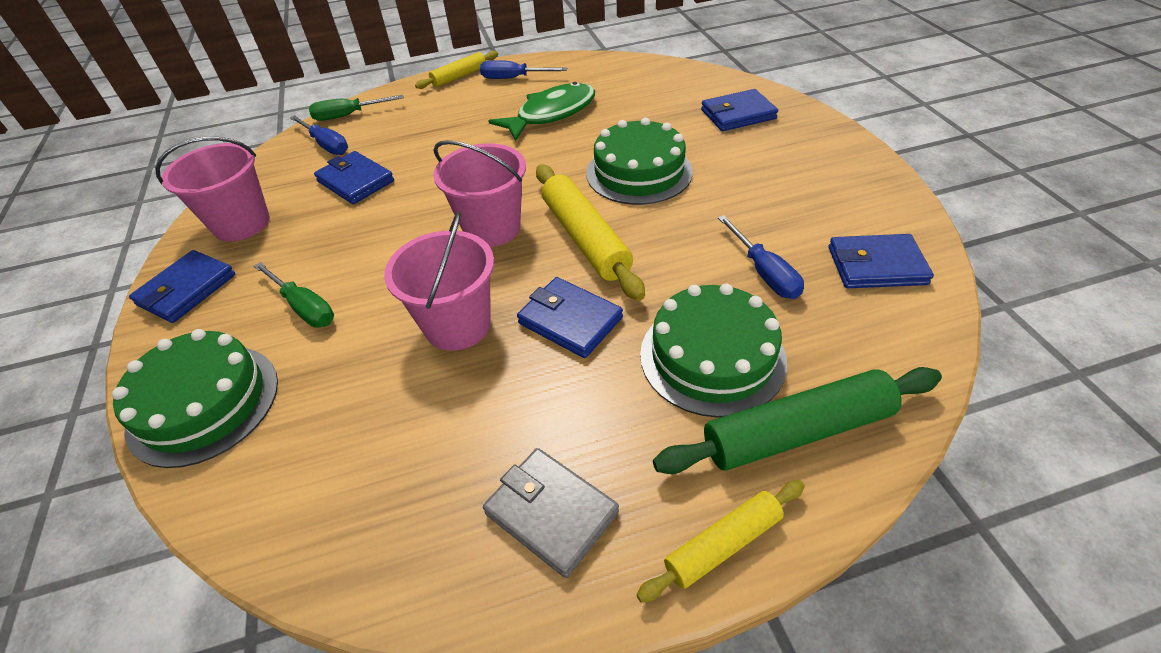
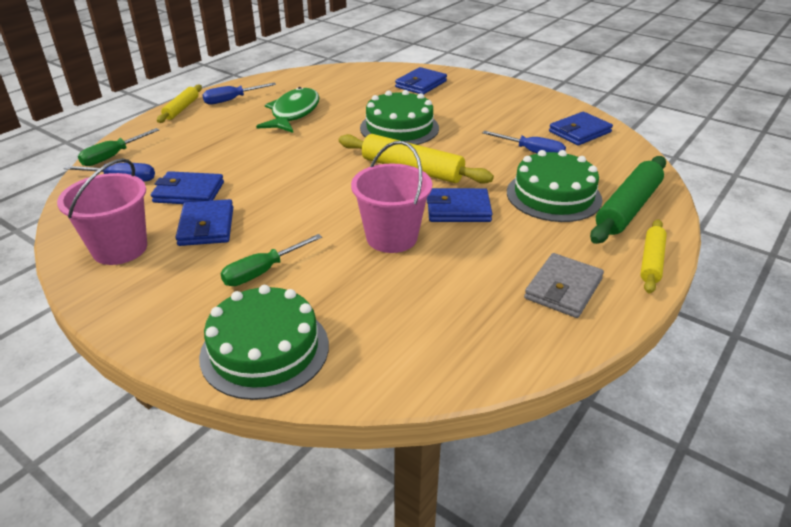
camera: 40 degrees left, 10 degrees down
(187, 290) = (135, 302): blue wallet -> blue wallet (206, 226)
(304, 307) = (263, 272): green screwdriver -> green screwdriver turned 135 degrees clockwise
(492, 228) = (342, 184): pink bucket -> none
(551, 513) = (563, 289): grey wallet -> grey wallet turned 60 degrees counterclockwise

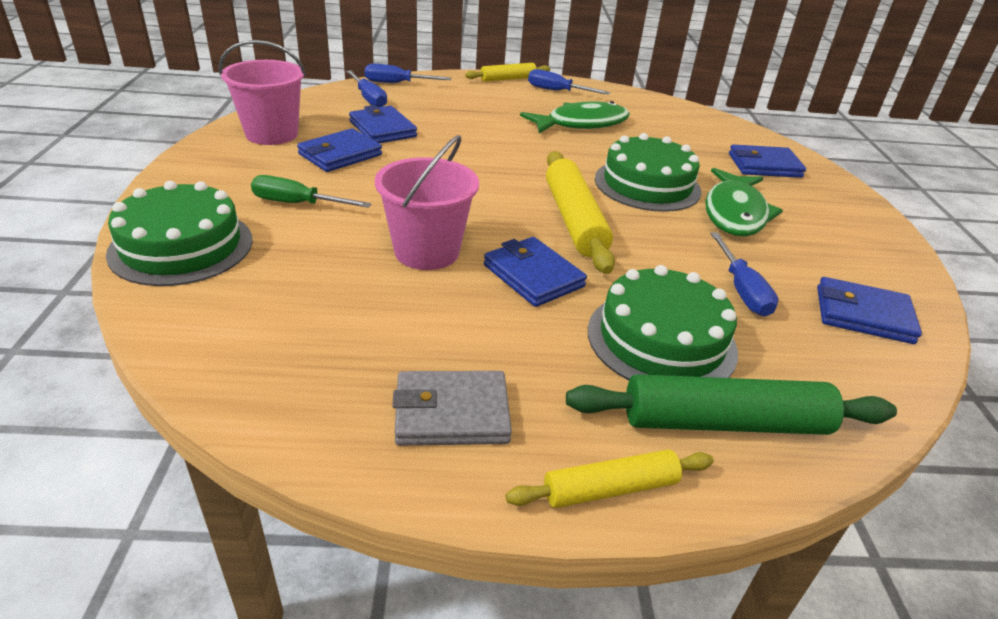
camera: 50 degrees right, 0 degrees up
(113, 156) = (397, 83): green screwdriver -> blue screwdriver
(460, 117) = (735, 213): none -> green fish

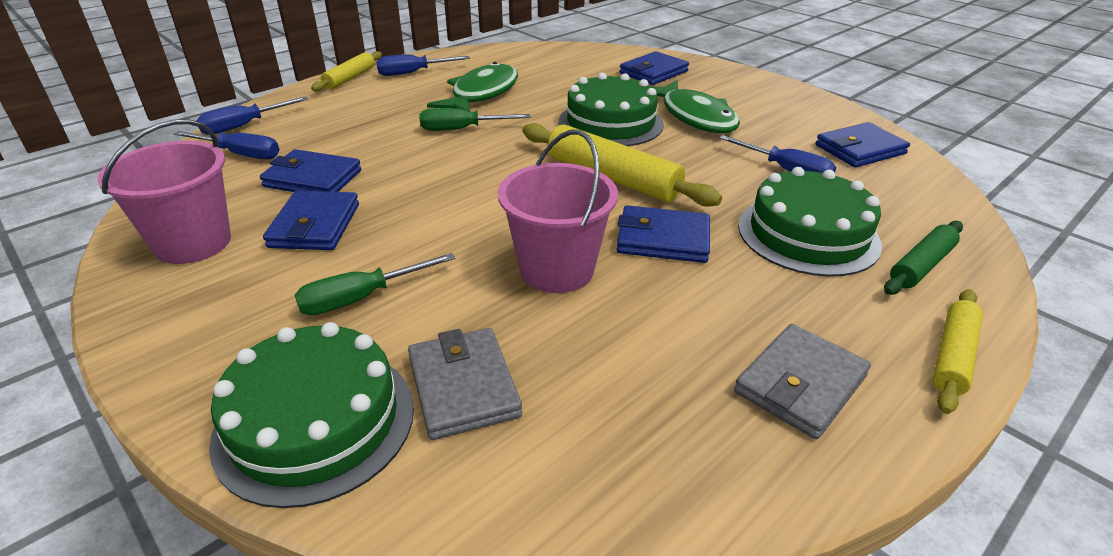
camera: 40 degrees left, 0 degrees up
(266, 276) = (463, 387): none -> grey wallet
(524, 140) = (462, 129): none -> green screwdriver
(724, 422) = (921, 265): green rolling pin -> green rolling pin, size x0.60

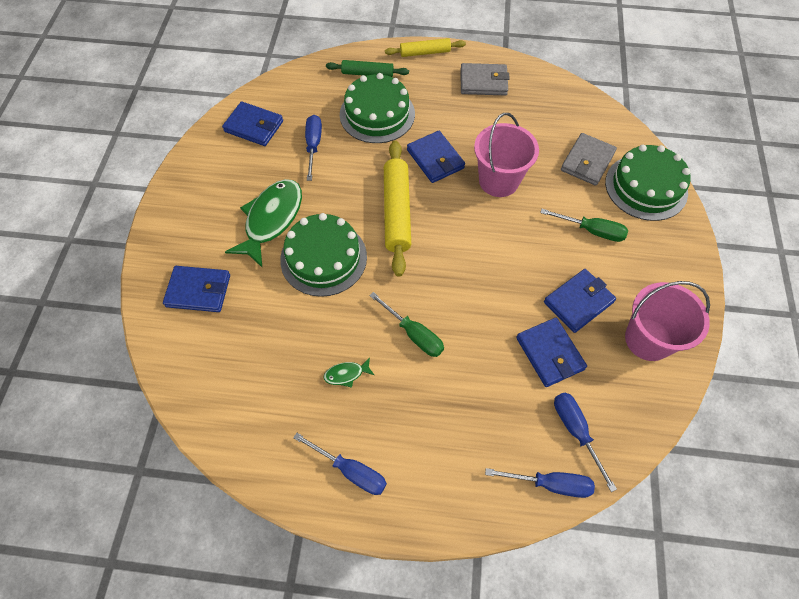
camera: 130 degrees left, 25 degrees up
(350, 78) = (408, 512): yellow rolling pin -> none
(481, 94) = (346, 374): green fish -> green fish, size x0.43

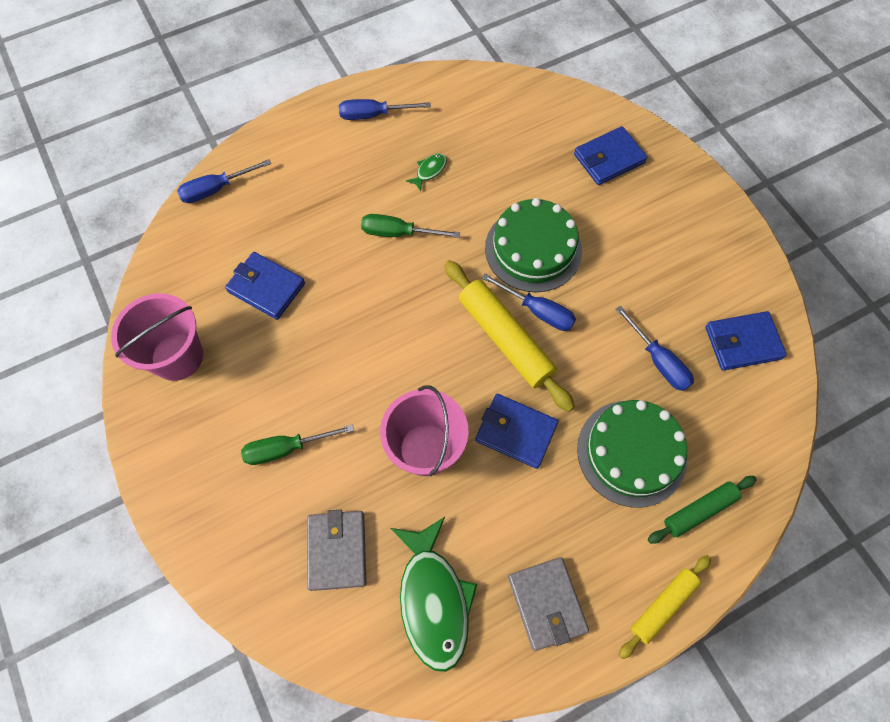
camera: 145 degrees right, 5 degrees up
(271, 220) = (615, 254): green fish -> green fish (434, 599)
(483, 82) = (546, 603): grey wallet -> grey wallet turned 75 degrees counterclockwise
(576, 431) = (212, 237): blue screwdriver -> blue screwdriver (537, 311)
(578, 302) = (263, 354): blue wallet -> none
(646, 187) = (247, 557): green cake -> none

